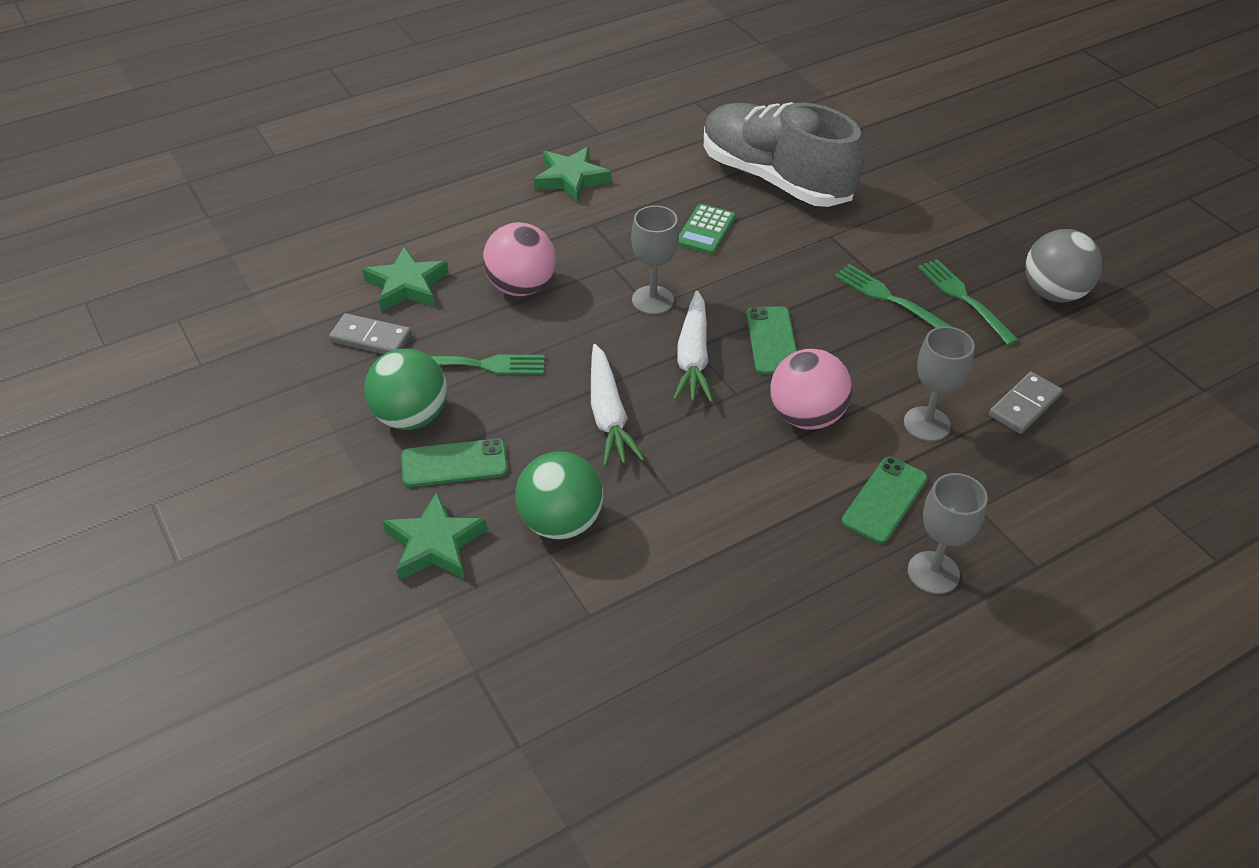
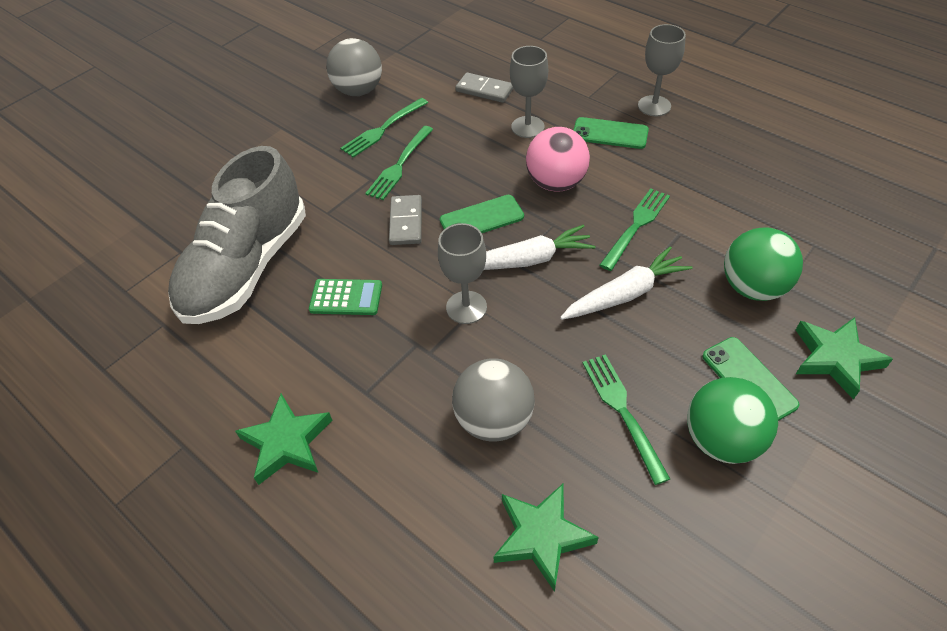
camera: 105 degrees left, 5 degrees up
(371, 338) = (642, 532): grey domino -> grey domino (406, 222)
(521, 287) = (494, 420): pink ball -> grey ball
(702, 461) = (636, 226): none -> green fork

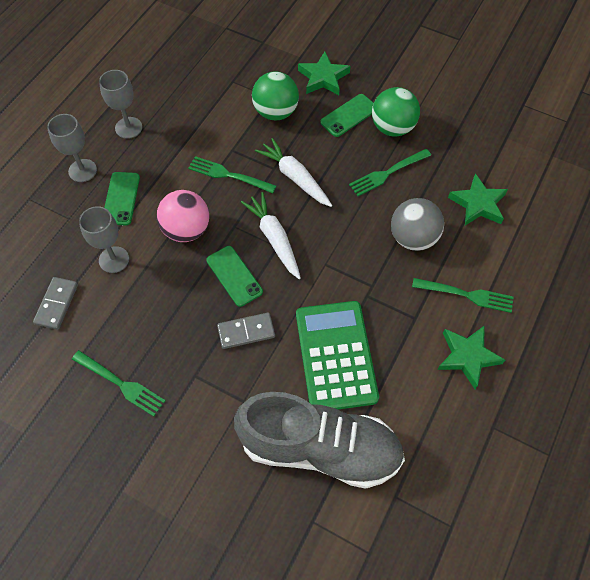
camera: 105 degrees left, 10 degrees up
(346, 297) = (335, 355): green calculator -> green calculator, size x2.00
(359, 91) = (55, 427): grey ball -> none
(399, 165) = (174, 355): green fork -> green fork (467, 295)
(466, 307) = (327, 270): grey goblet -> grey goblet (128, 128)

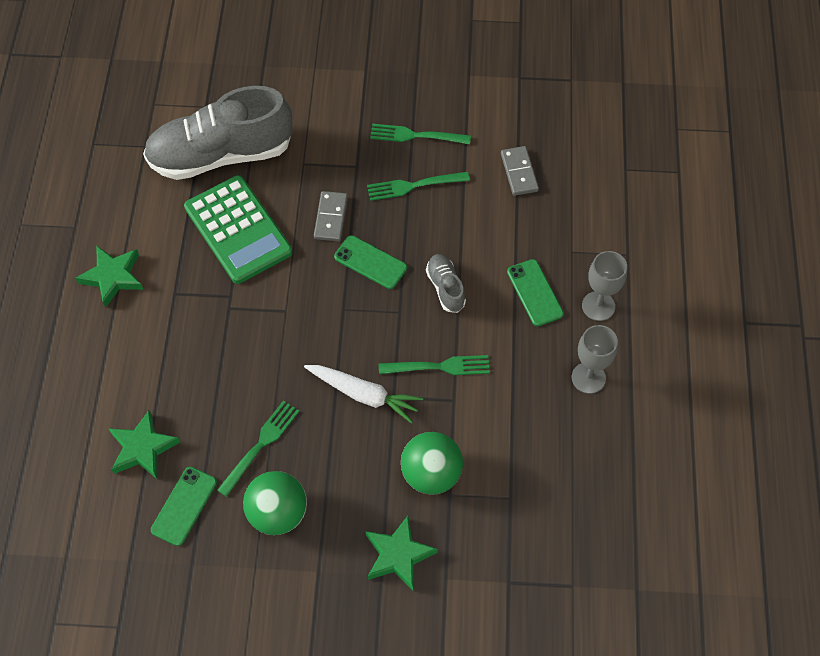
camera: 155 degrees right, 0 degrees up
(114, 259) = (496, 231): grey goblet -> none
(186, 230) = (445, 288): pink ball -> grey shoe
(246, 331) = (331, 218): grey domino -> grey domino turned 45 degrees counterclockwise
(274, 238) = (351, 315): white carrot -> none
(349, 115) = (339, 508): green phone -> green phone (184, 506)
(413, 238) = (204, 376): grey ball -> none
(467, 295) = (128, 336): green fork -> green fork (413, 186)

